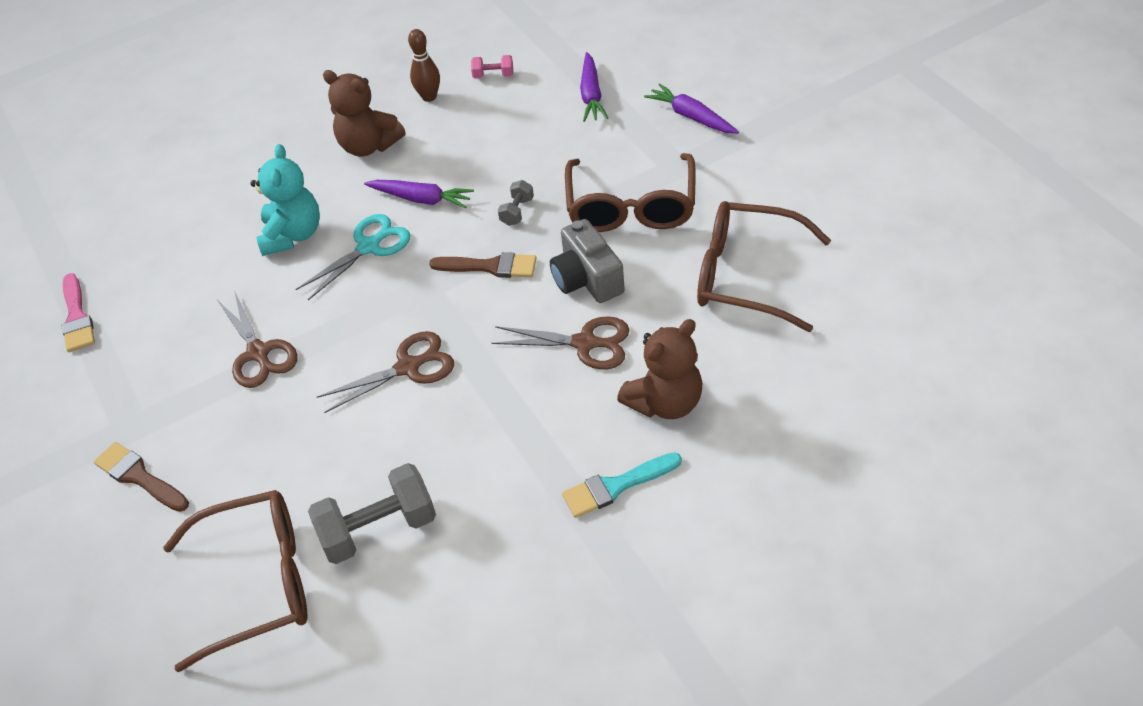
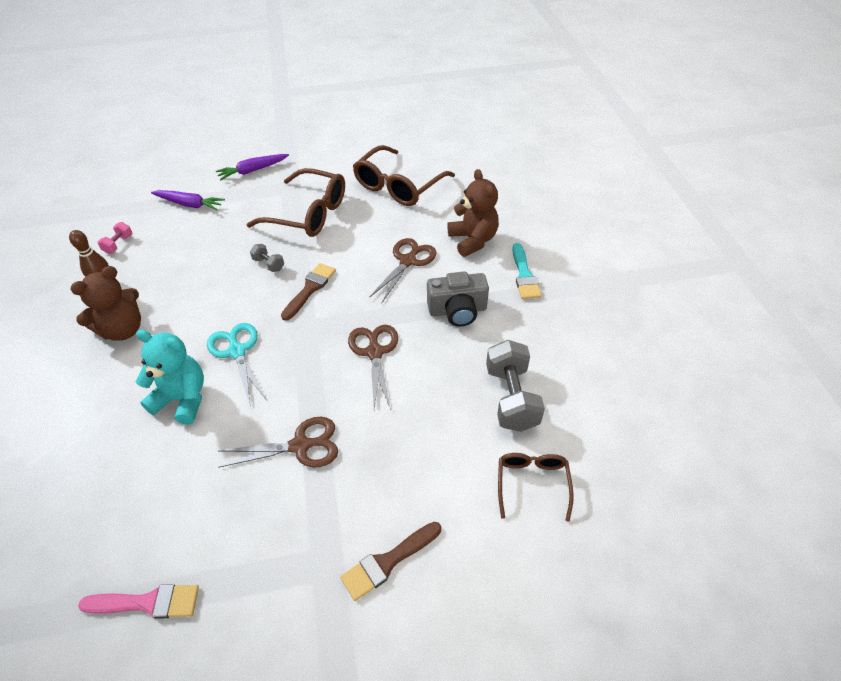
camera: 75 degrees left, 0 degrees up
(255, 584) = (532, 484): brown glasses -> brown glasses, size x0.56
(421, 199) = (212, 311): purple carrot -> none
(587, 279) = (355, 247): grey camera -> grey camera (457, 310)

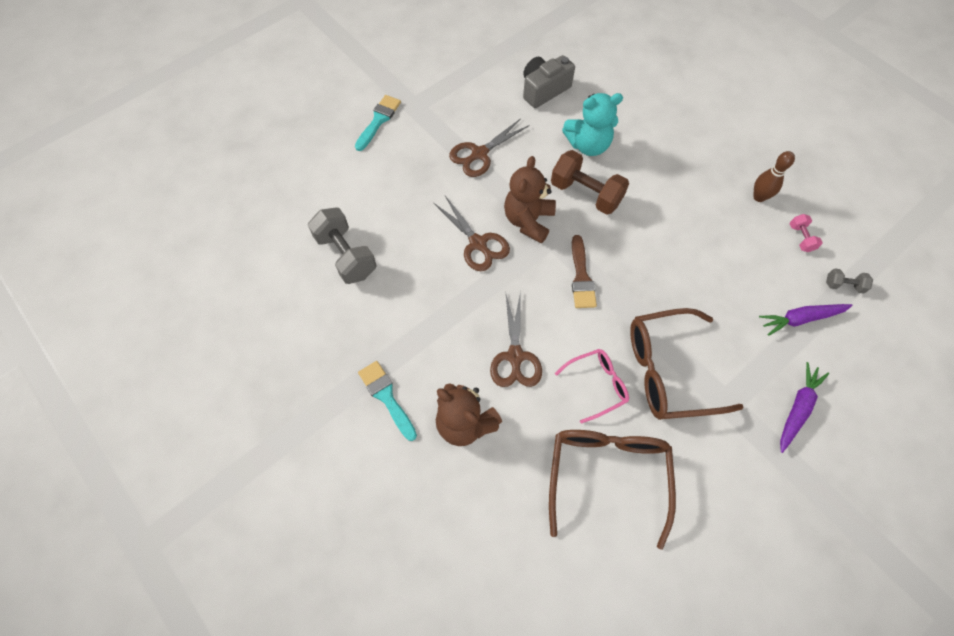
camera: 150 degrees right, 15 degrees up
(123, 329) = (691, 169): brown teddy bear -> brown teddy bear (528, 221)
(147, 602) = (495, 52): pink brush -> none
(237, 351) = (586, 193): turquoise scissors -> brown dumbbell
(269, 264) = (643, 285): grey dumbbell -> grey dumbbell (843, 285)
(364, 225) = (596, 385): none -> pink glasses
(388, 562) = (378, 120): brown brush -> turquoise brush
(457, 310) = (432, 319): grey camera -> grey camera (544, 90)
(532, 484) = (306, 200): brown glasses -> none

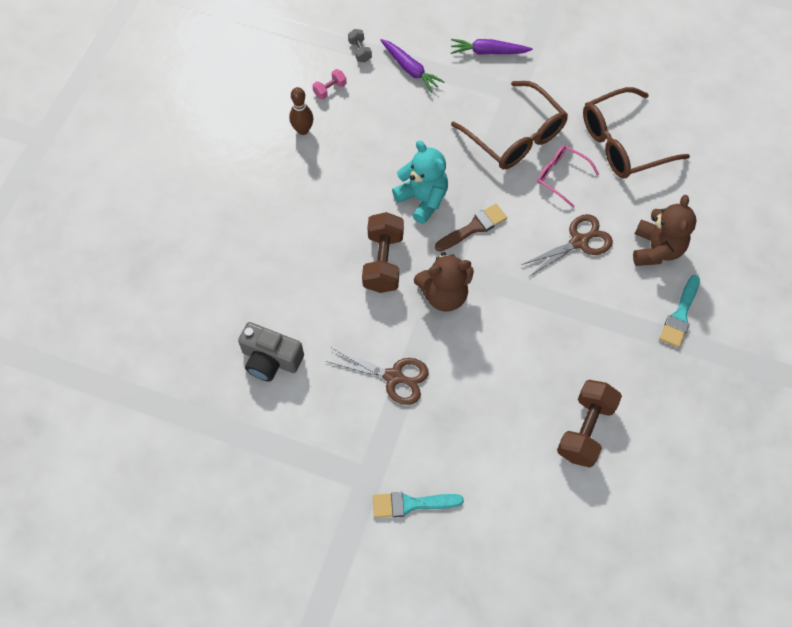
camera: 120 degrees left, 0 degrees up
(346, 255) = (585, 429): grey dumbbell -> brown dumbbell
(478, 243) = (495, 324): brown scissors -> none
(588, 145) = (323, 285): turquoise teddy bear -> turquoise teddy bear (422, 199)

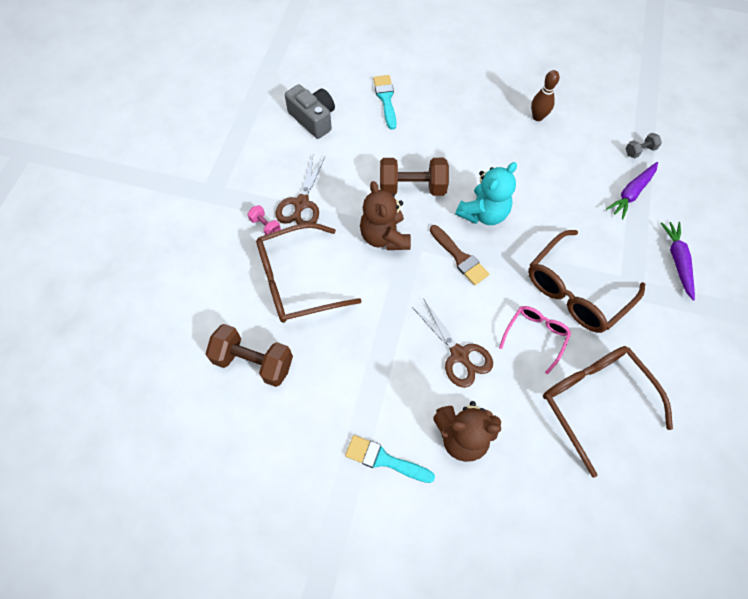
camera: 85 degrees right, 0 degrees up
(271, 359) = (313, 119): grey camera -> grey camera turned 120 degrees clockwise
(330, 89) = (587, 132): pink dumbbell -> pink dumbbell (265, 226)
(411, 504) = (189, 224): turquoise brush -> turquoise brush (386, 99)
(493, 383) = (298, 280): none -> brown glasses

